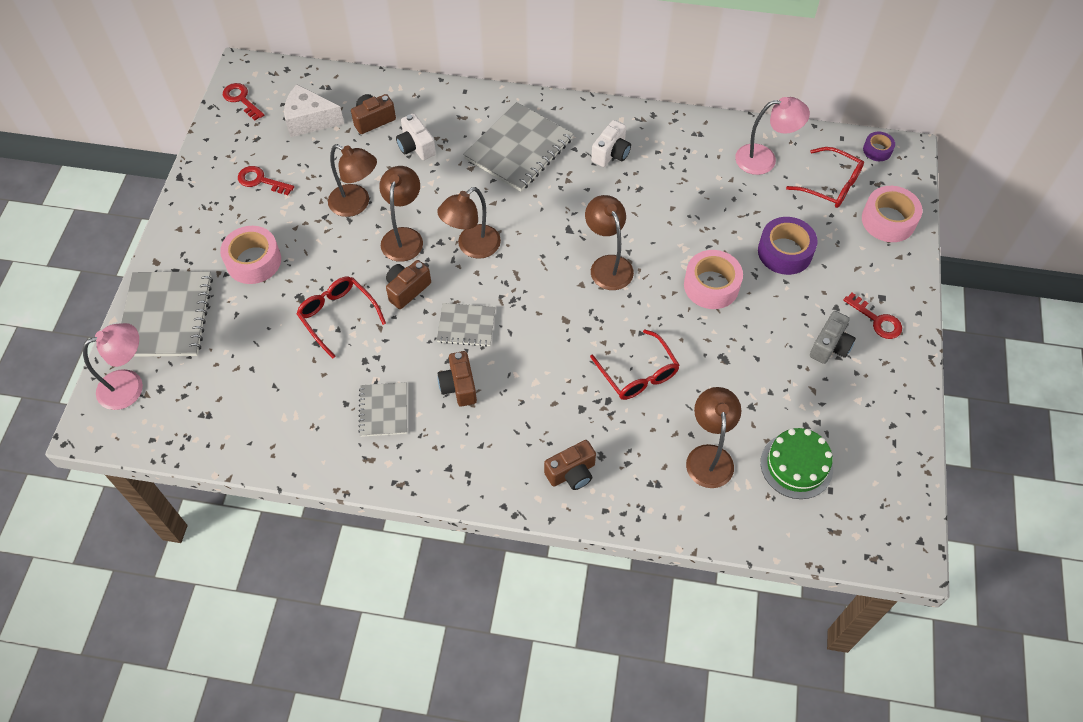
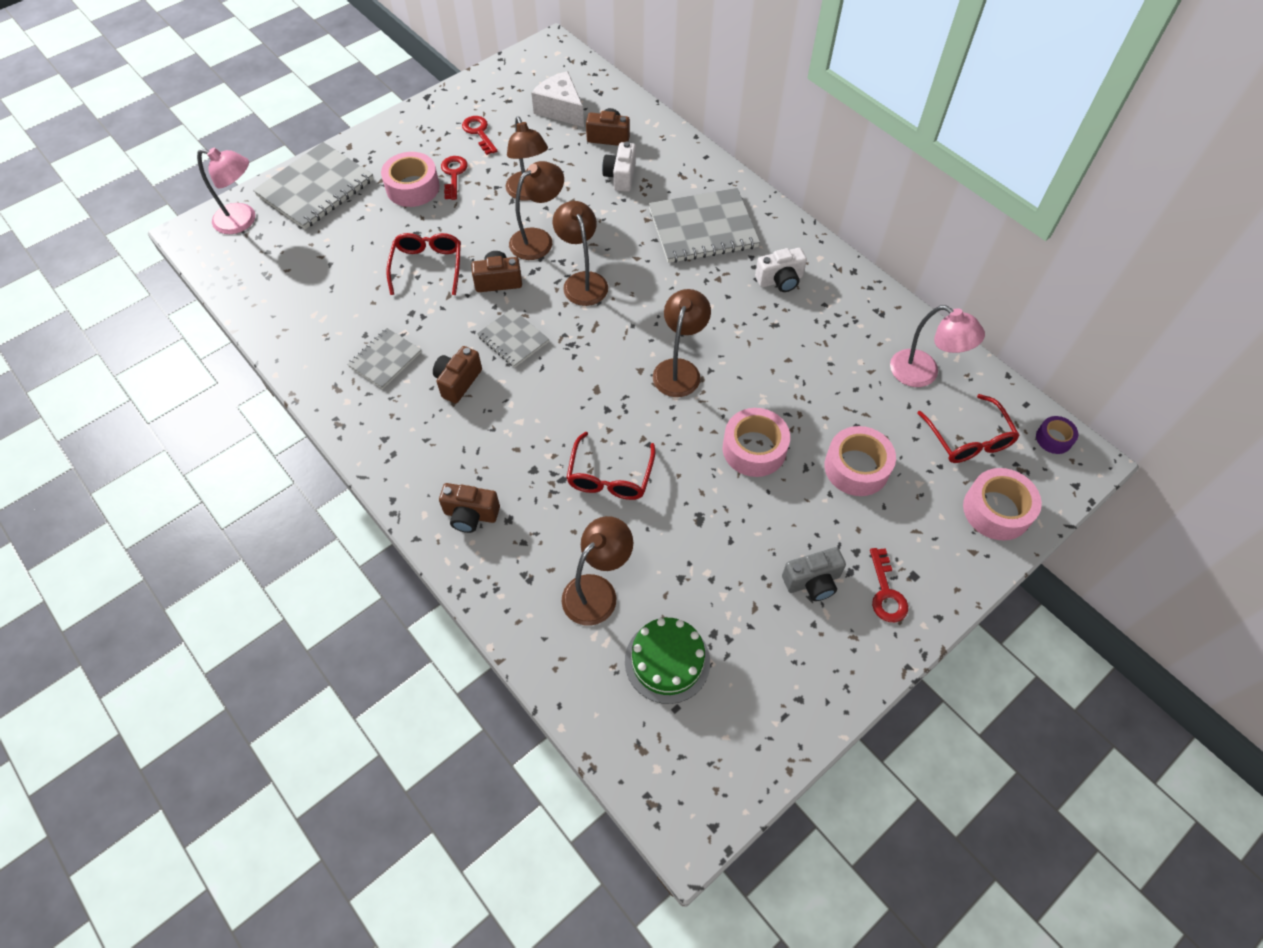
camera: 40 degrees right, 0 degrees up
(241, 99) = (527, 66): red key -> red key (453, 174)
(472, 247) = (582, 281): brown lamp -> brown lamp turned 75 degrees clockwise
(785, 252) = (856, 467): purple tape -> pink tape

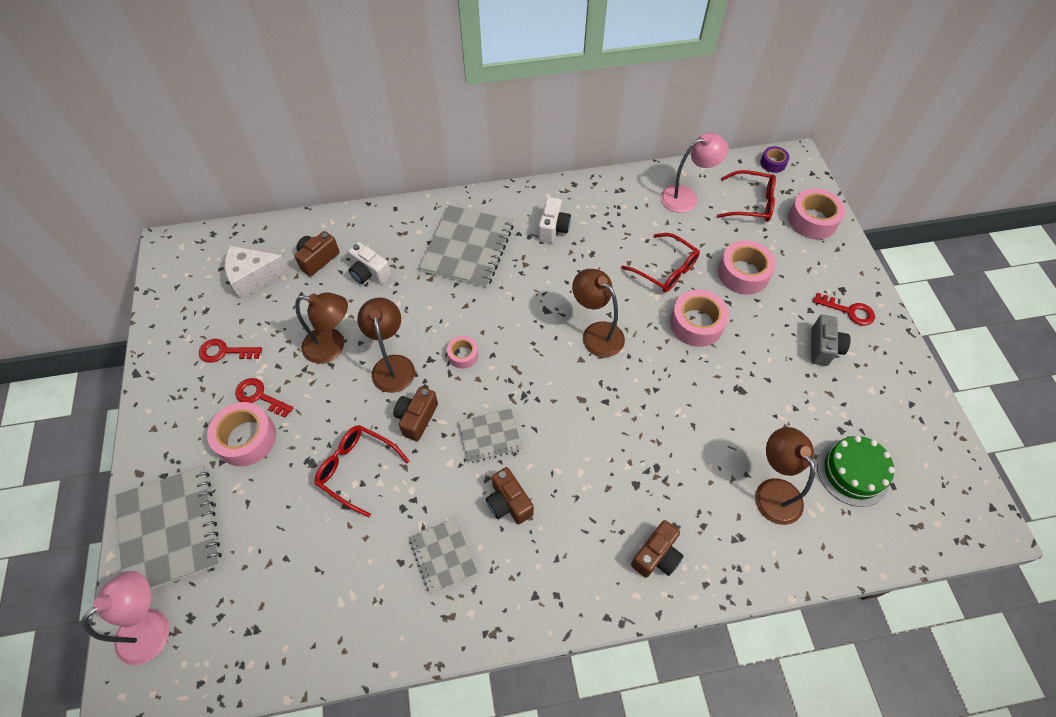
camera: 60 degrees left, 0 degrees up
(582, 281) = (463, 355): brown lamp -> pink tape
(610, 476) = (672, 431): red glasses -> red glasses (665, 270)

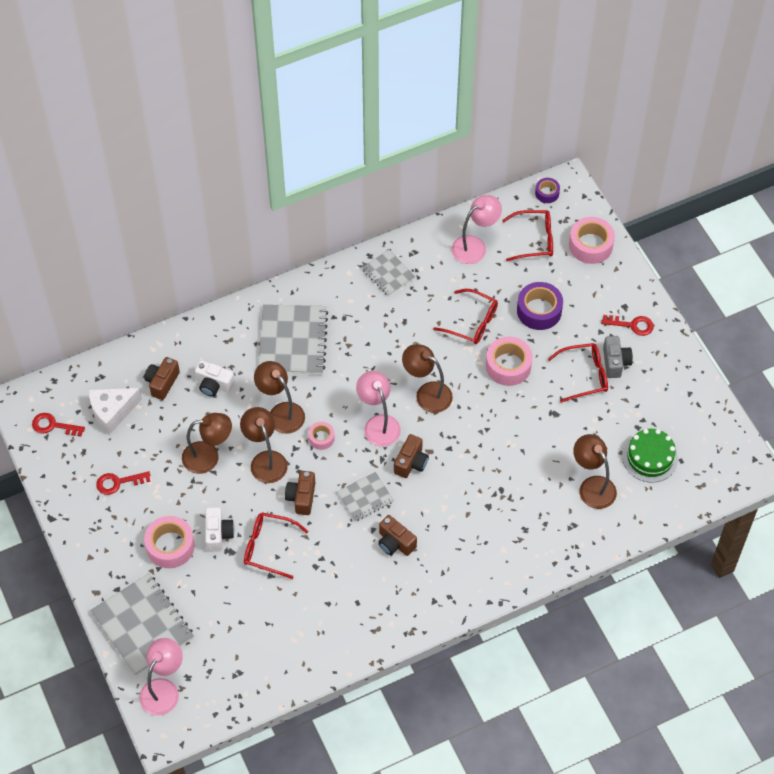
camera: 15 degrees left, 0 degrees up
(259, 396) = (165, 511): red key -> red key (53, 425)
(429, 317) = (281, 412): none -> brown lamp
(443, 556) = (358, 591): grey notebook -> grey notebook (388, 274)
(532, 354) = (378, 424): none -> pink lamp
(553, 228) = (363, 305): white camera -> white camera (218, 534)
(656, 556) = (515, 552): brown camera -> brown camera (411, 463)
(743, 273) = (539, 311): pink tape -> purple tape
(784, 354) = (584, 375): none -> red glasses

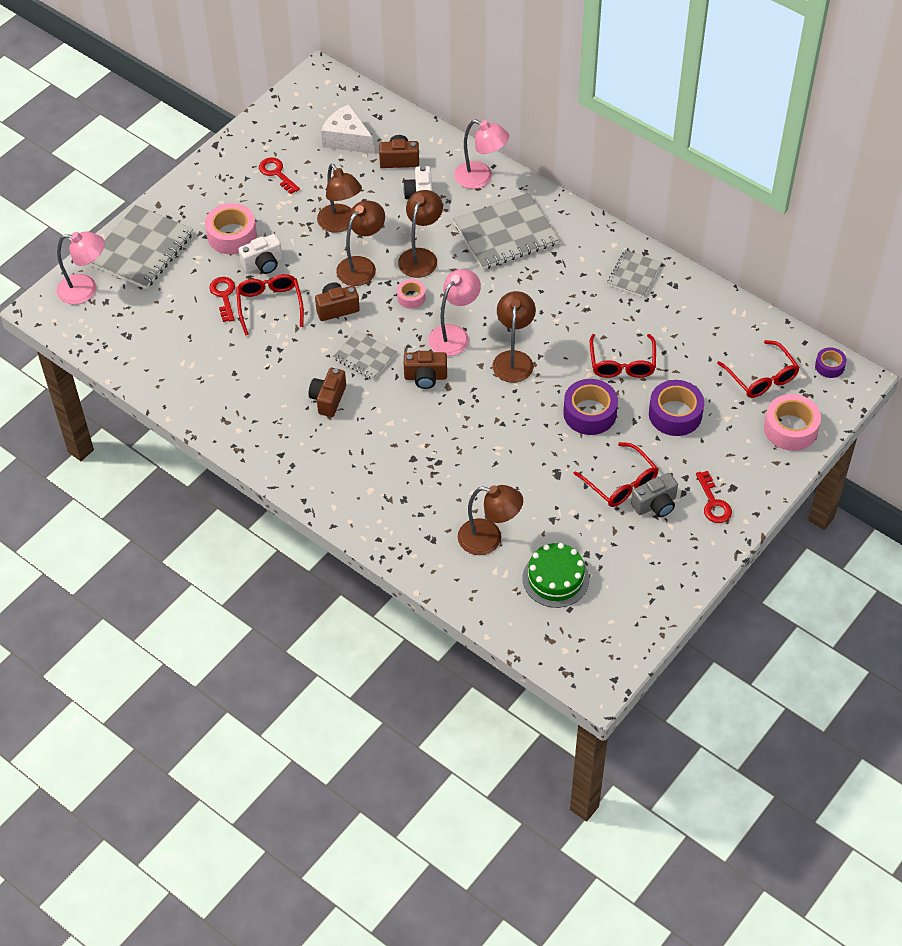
camera: 65 degrees right, 5 degrees down
(53, 425) = (309, 107): red key -> red key (224, 296)
(475, 246) = (717, 331): pink lamp -> pink lamp (480, 178)
(508, 366) = (589, 413): pink tape -> purple tape
(592, 486) = (489, 539): brown lamp -> brown lamp turned 75 degrees clockwise

